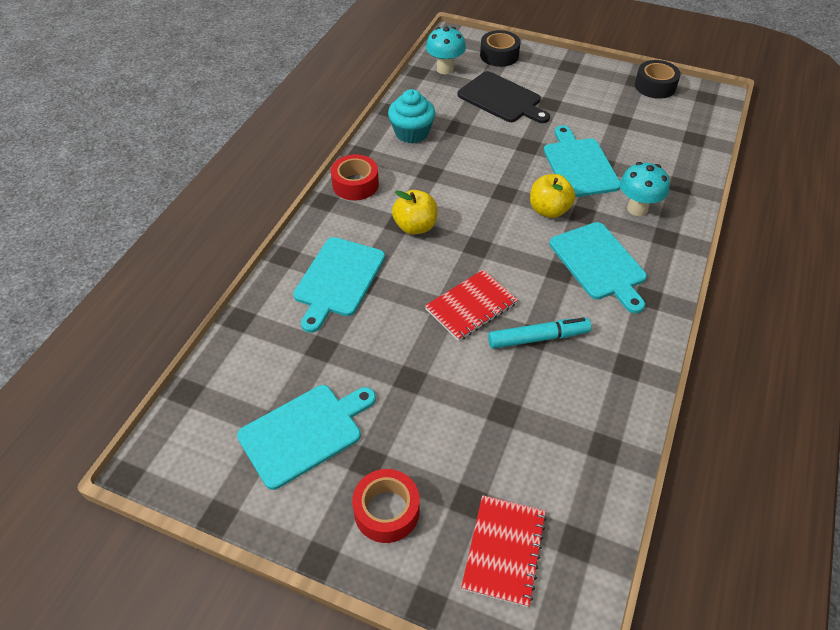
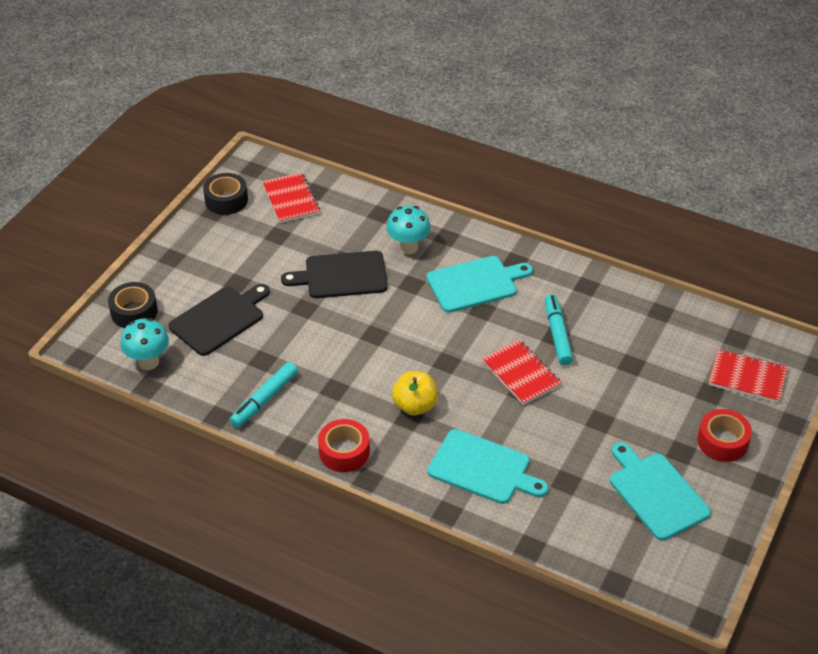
camera: 85 degrees left, 5 degrees down
(411, 133) = (264, 400): turquoise cupcake -> turquoise marker
(549, 210) = (403, 306): yellow apple -> none
(579, 165) = (341, 275): turquoise cutting board -> black cutting board
(674, 124) = (291, 199): none -> red notebook

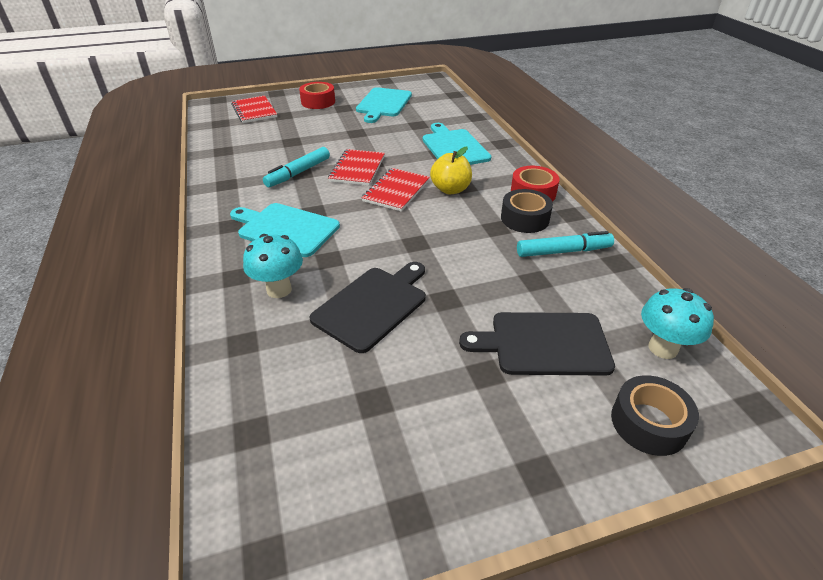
camera: 135 degrees left, 5 degrees down
(226, 200) = (370, 522): black tape -> black tape (524, 219)
(291, 199) = (293, 444): red notebook -> red notebook (396, 191)
(341, 275) = (373, 305): black cutting board -> black cutting board turned 90 degrees counterclockwise

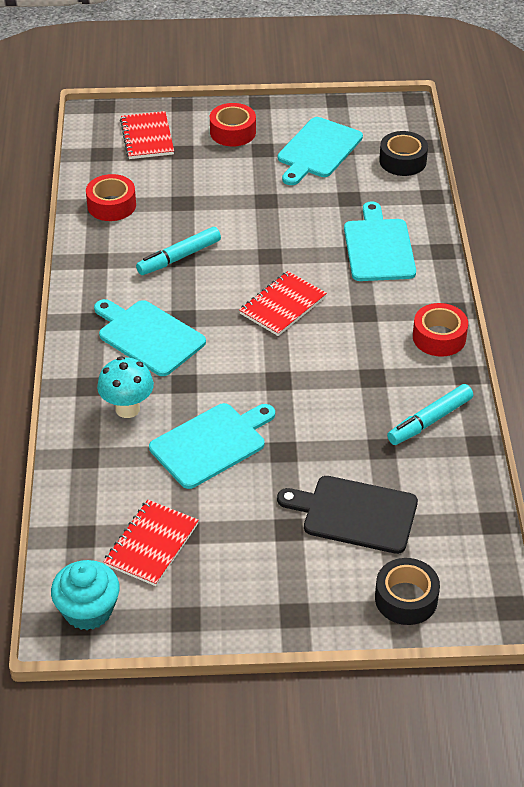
camera: 15 degrees right, 5 degrees up
(234, 149) = (111, 205): none -> red tape
(277, 535) = (88, 610): none -> turquoise cupcake
(357, 169) = (249, 263): red notebook -> red notebook (151, 544)
(373, 305) = (211, 443): black cutting board -> turquoise cutting board
(450, 189) = (345, 314): yellow apple -> none
(524, 219) = (410, 371): black tape -> black tape (402, 161)
(563, 251) = (429, 421): turquoise marker -> turquoise marker turned 135 degrees clockwise
(663, 348) = (463, 541): turquoise mushroom -> none

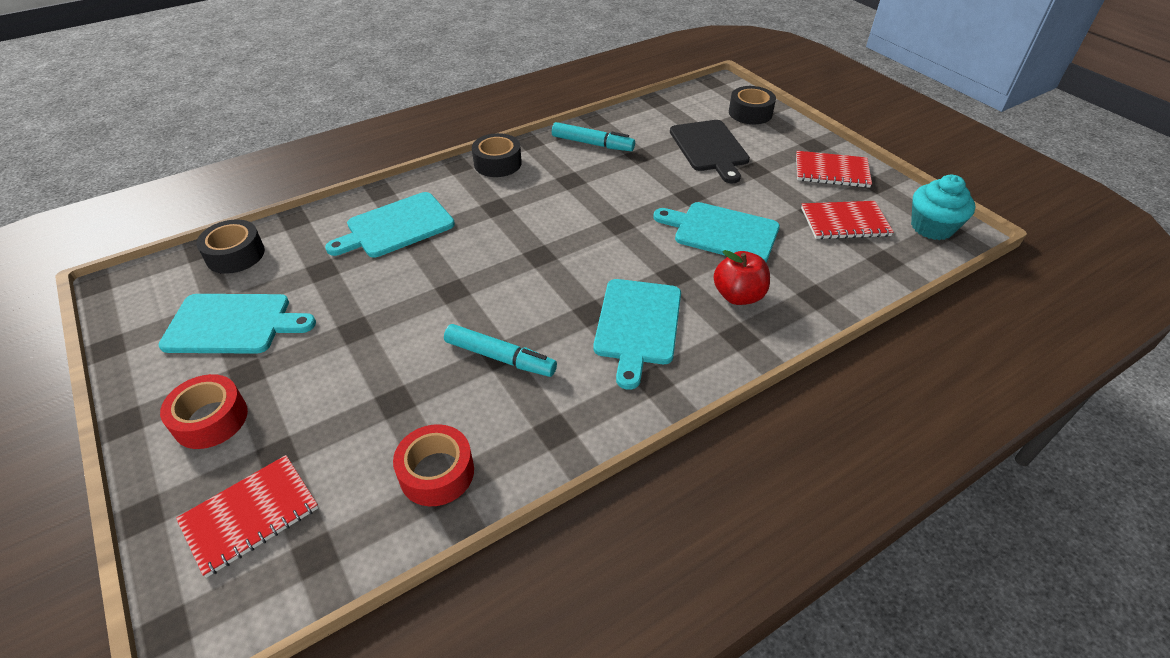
camera: 120 degrees left, 0 degrees up
(127, 409) = (738, 296): turquoise mushroom -> red apple
(282, 305) = (522, 255): red notebook -> red notebook (831, 171)
(439, 337) = (497, 163): red tape -> black tape

